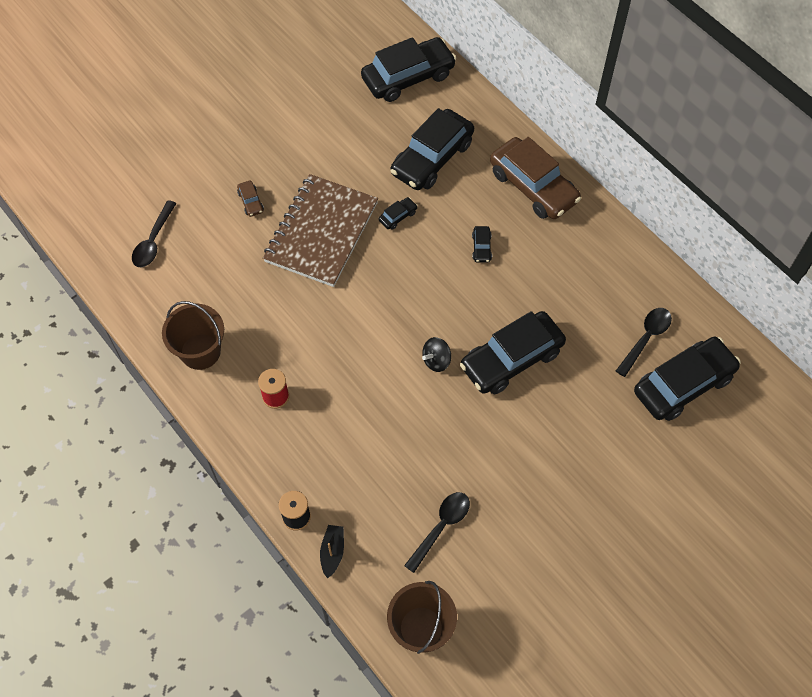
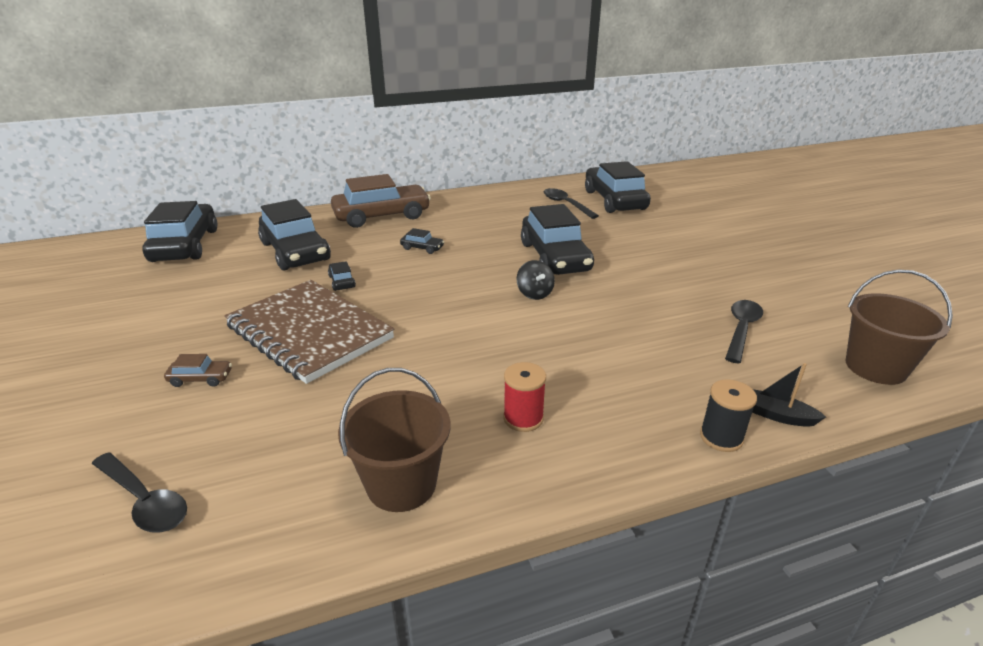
camera: 70 degrees left, 30 degrees down
(441, 527) = (741, 329): black spoon -> black spoon turned 60 degrees clockwise

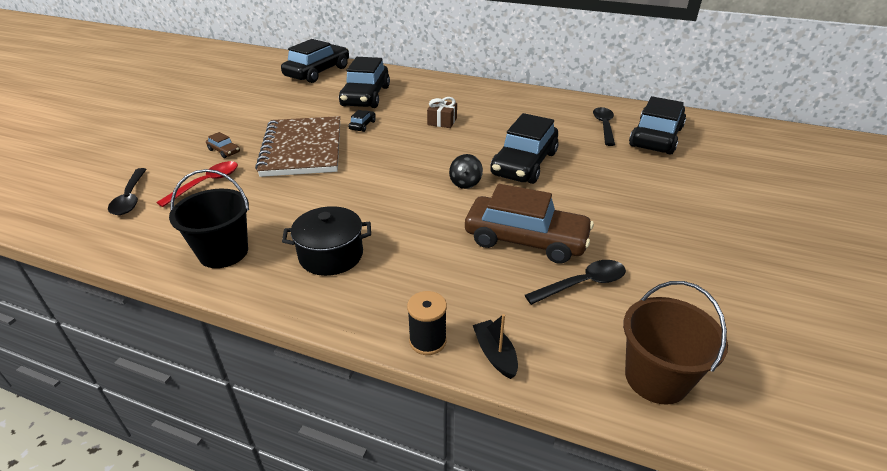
camera: 40 degrees right, 5 degrees up
(240, 426) = (206, 183): none -> red spoon
(382, 216) = (451, 90): brown car -> brown car (525, 240)
(401, 484) = (223, 252): brown bucket -> black bucket
(422, 248) = (442, 121): black car -> brown gift
(523, 418) = (331, 255): red spool -> black pot

